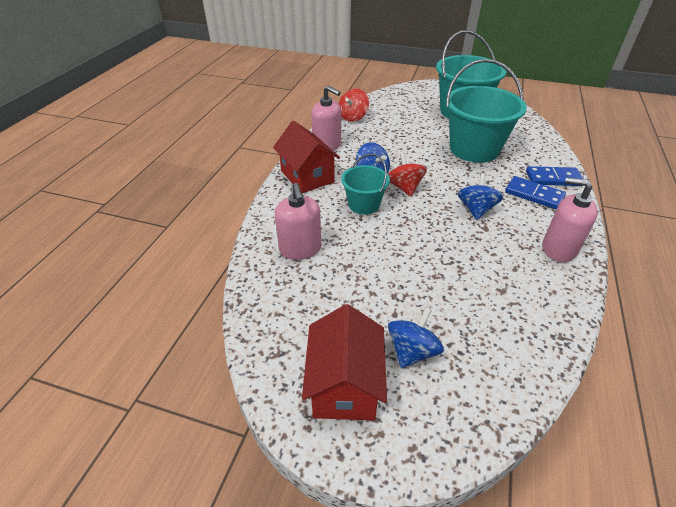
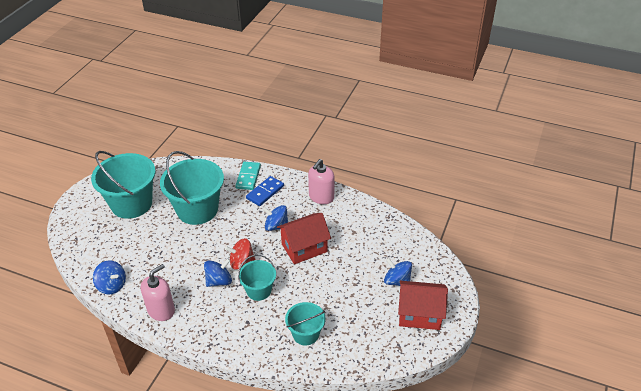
camera: 85 degrees left, 0 degrees up
(300, 249) = (305, 334): pink soap dispenser -> turquoise bucket
(307, 176) = (210, 327): red house -> red house (304, 248)
(353, 117) = (112, 285): red spinning top -> blue spinning top
(553, 178) = (248, 177): blue domino -> turquoise domino

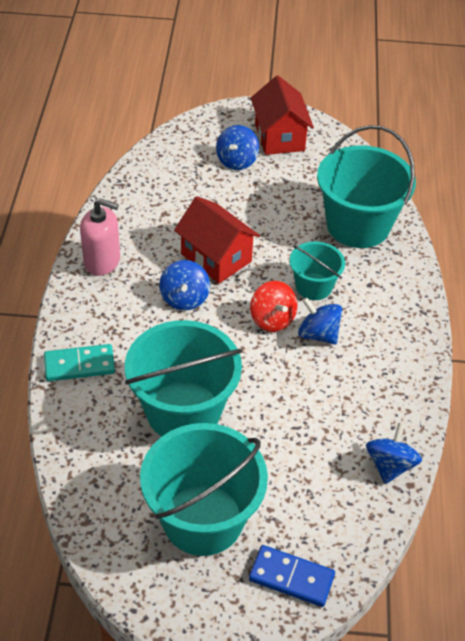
camera: 110 degrees left, 5 degrees up
(161, 310) = (400, 383): pink soap dispenser -> none
(265, 192) = (112, 332): blue domino -> blue domino (291, 578)
(305, 334) = (358, 225): turquoise bucket -> turquoise bucket, size x1.84

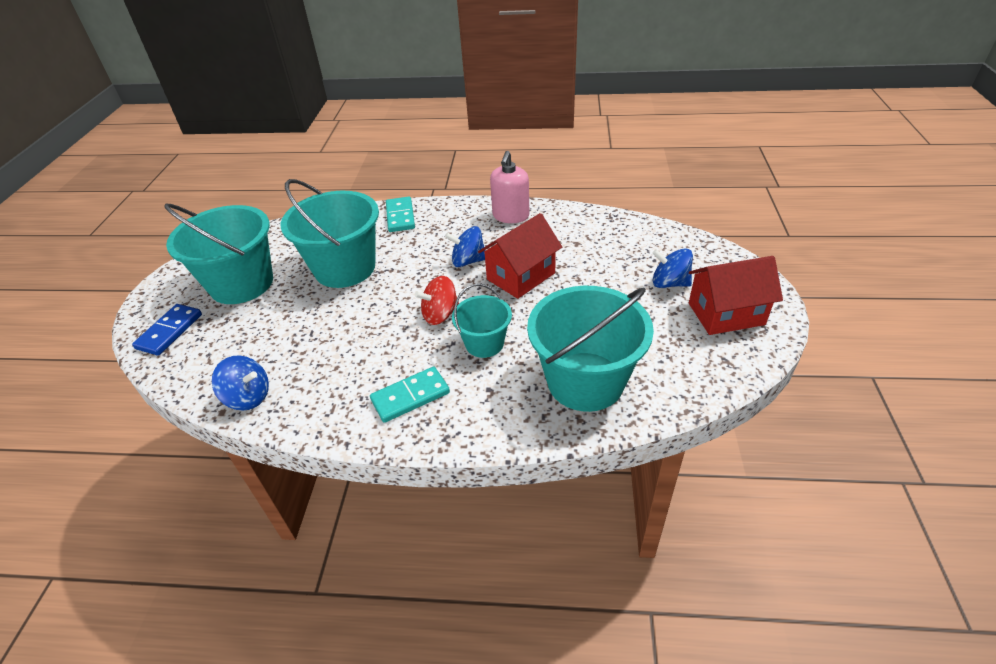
camera: 95 degrees right, 5 degrees down
(318, 334) = (418, 347): blue spinning top -> none
(381, 337) = (410, 396): none -> turquoise domino

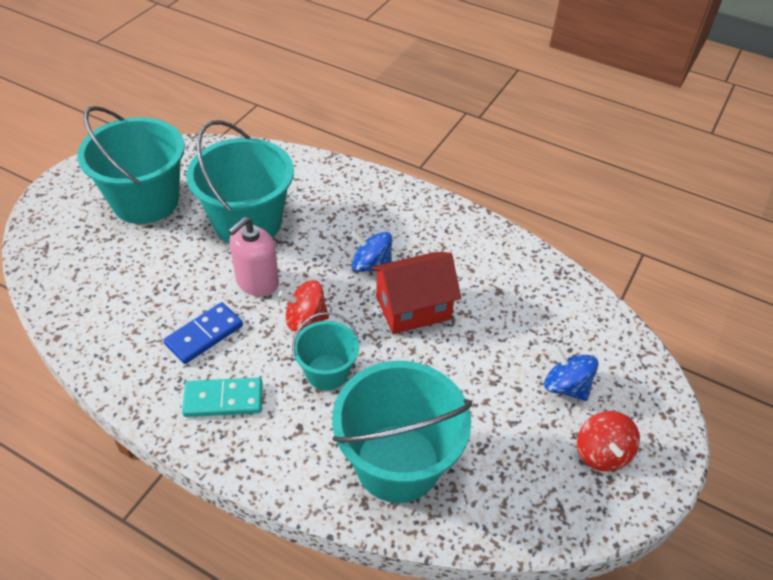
camera: 20 degrees right, 5 degrees up
(169, 331) = (58, 229): blue domino -> blue domino (204, 335)
(248, 397) = (86, 332): blue spinning top -> none
(400, 216) = (337, 180): turquoise domino -> none
(510, 216) = (451, 226): pink soap dispenser -> pink soap dispenser (257, 282)
(726, 314) = (602, 453): red house -> red spinning top

